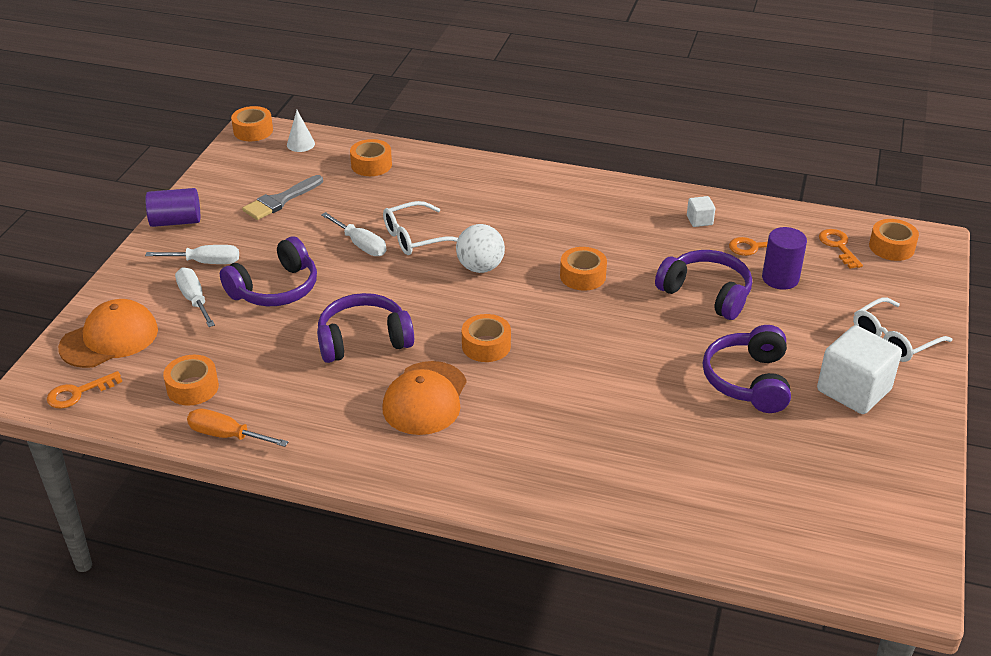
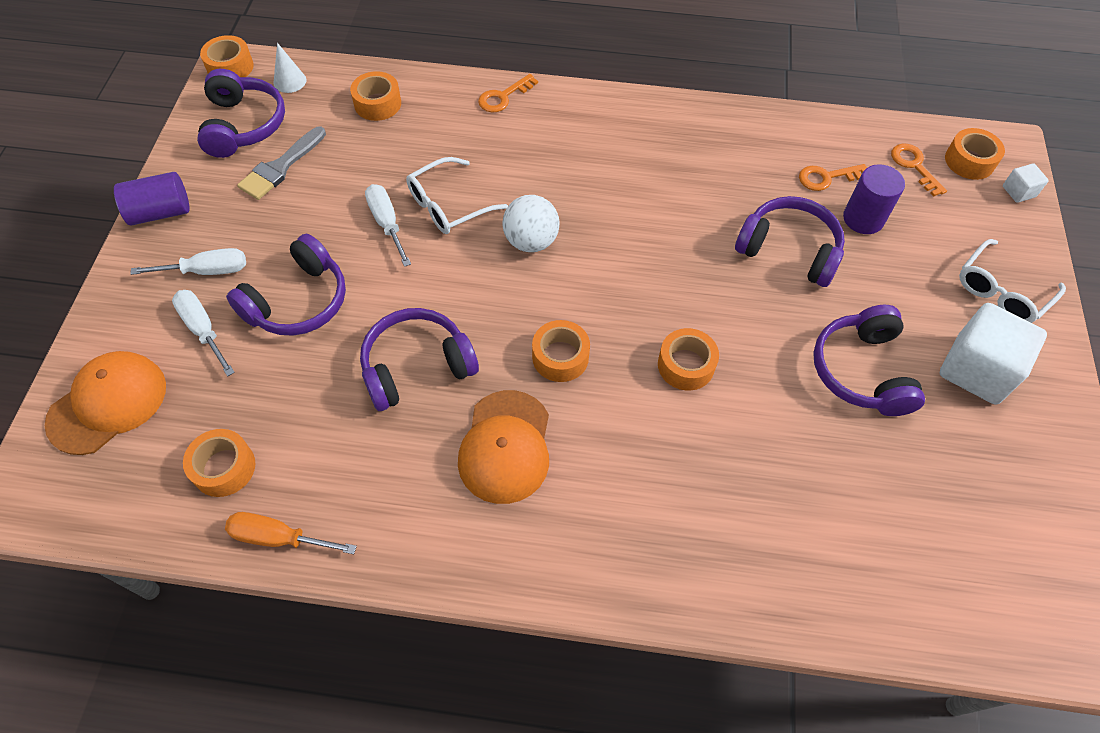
camera: 10 degrees left, 20 degrees up
(78, 393) = (82, 495): orange key -> orange key (503, 97)
(256, 170) = (243, 125): none -> purple headphones
(360, 245) = (387, 223): white screwdriver -> white screwdriver turned 150 degrees counterclockwise
(582, 276) = (648, 240): orange tape -> orange tape (686, 365)
(699, 220) = (759, 146): white cube -> white cube (1018, 191)

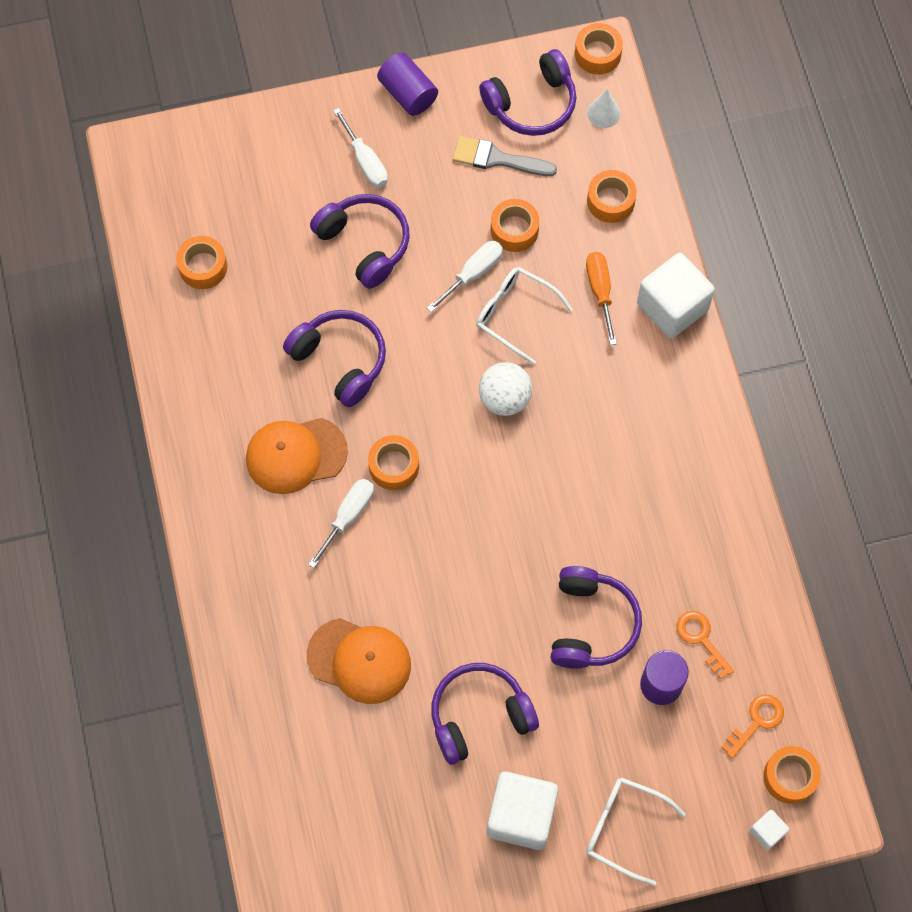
camera: 70 degrees right, 10 degrees up
(108, 404) = (222, 160): orange cap -> orange cap (359, 660)
(203, 329) = (310, 189): white screwdriver -> white screwdriver (348, 516)
(278, 538) = (165, 330): orange screwdriver -> orange screwdriver (600, 291)
(298, 301) = (364, 244): purple headphones -> purple headphones turned 150 degrees counterclockwise
(503, 97) = (672, 307): orange key -> white cube
(686, 365) = (426, 568): orange tape -> orange tape (514, 230)

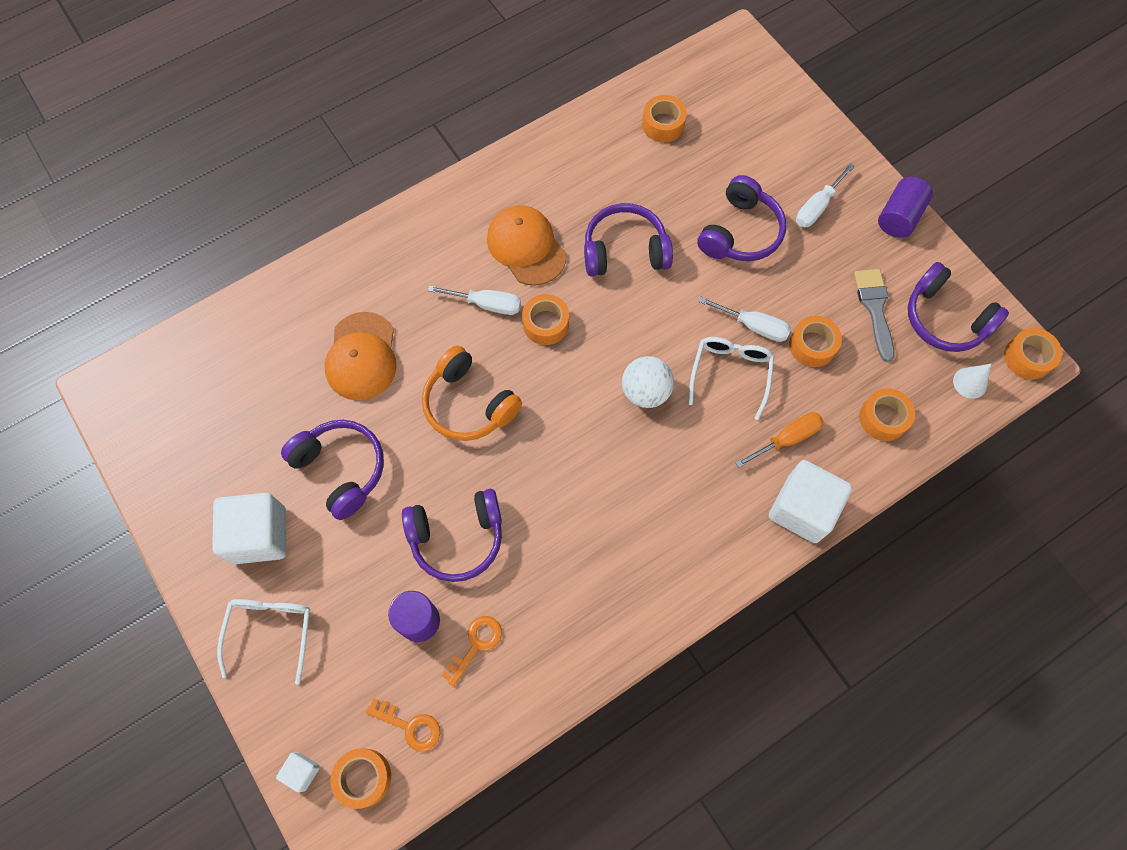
camera: 70 degrees right, 0 degrees up
(340, 360) = (624, 250): purple headphones -> purple headphones turned 120 degrees counterclockwise
(454, 570) = (468, 404): none -> orange headphones

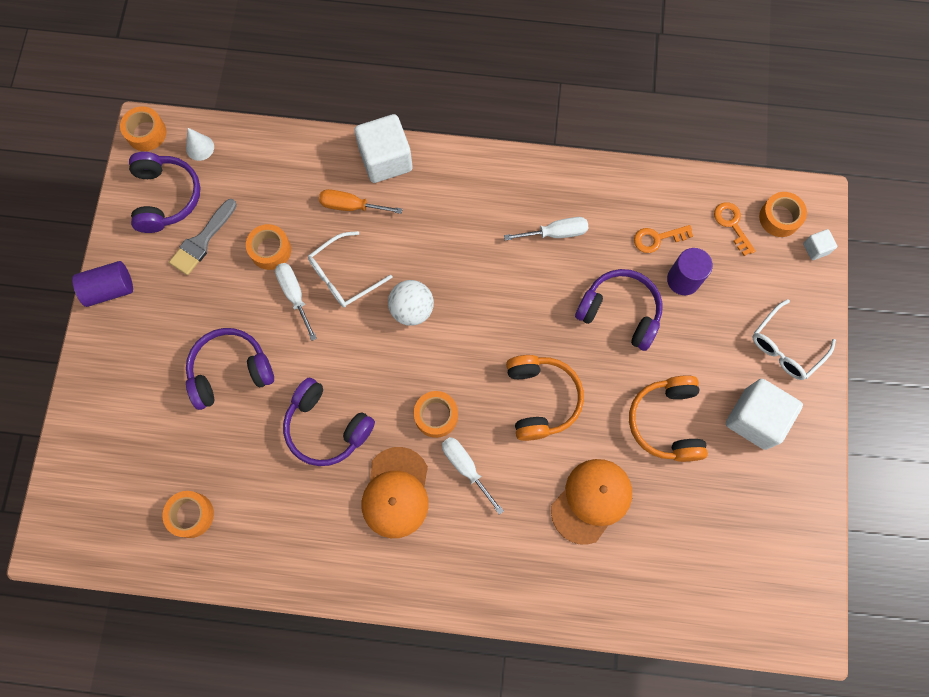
camera: 140 degrees left, 5 degrees up
(341, 469) = (666, 422): purple headphones -> orange headphones
(817, 207) = (155, 345): white screwdriver -> white screwdriver (556, 233)
(883, 418) = (278, 170): orange tape -> none

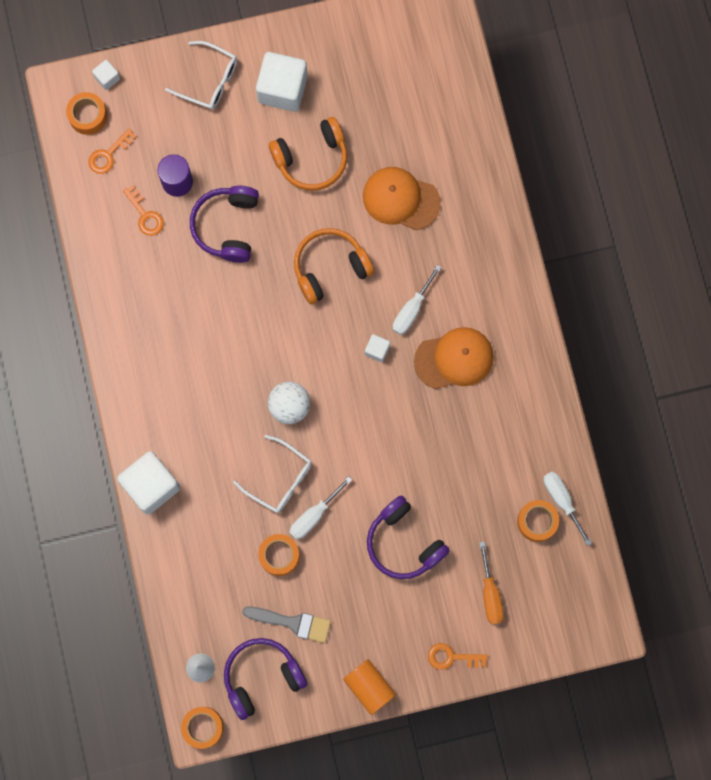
camera: 110 degrees left, 5 degrees up
(99, 377) = (452, 657): none -> orange key
(109, 289) = (369, 687): purple cylinder -> orange cylinder
(326, 427) = (421, 438): purple headphones -> none
(351, 206) = (209, 499): orange screwdriver -> orange screwdriver (490, 594)
(436, 416) = (377, 350): orange tape -> white cube
(556, 233) = (171, 305): white screwdriver -> white screwdriver (562, 500)

